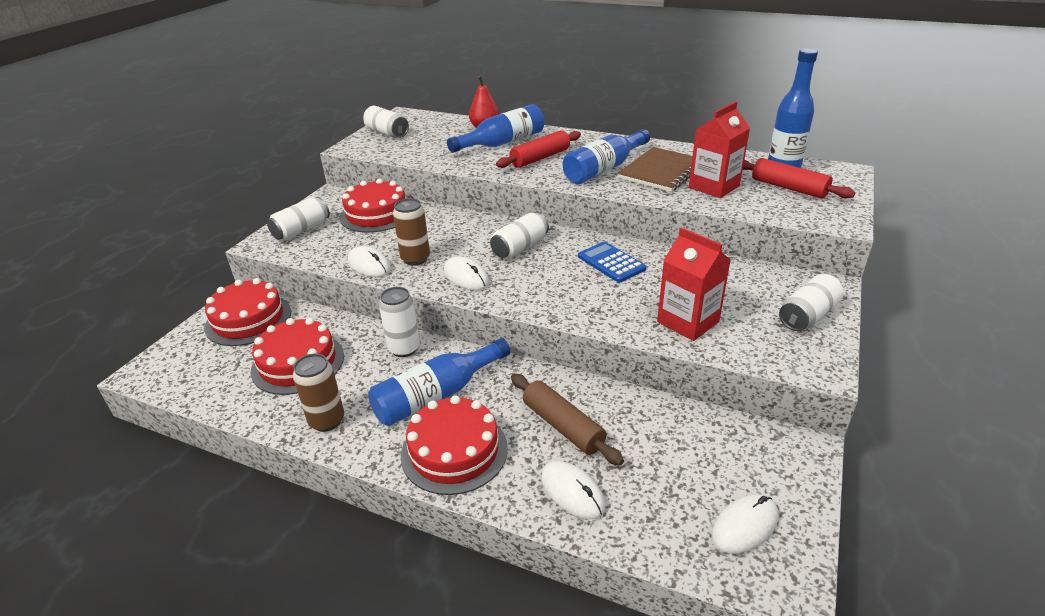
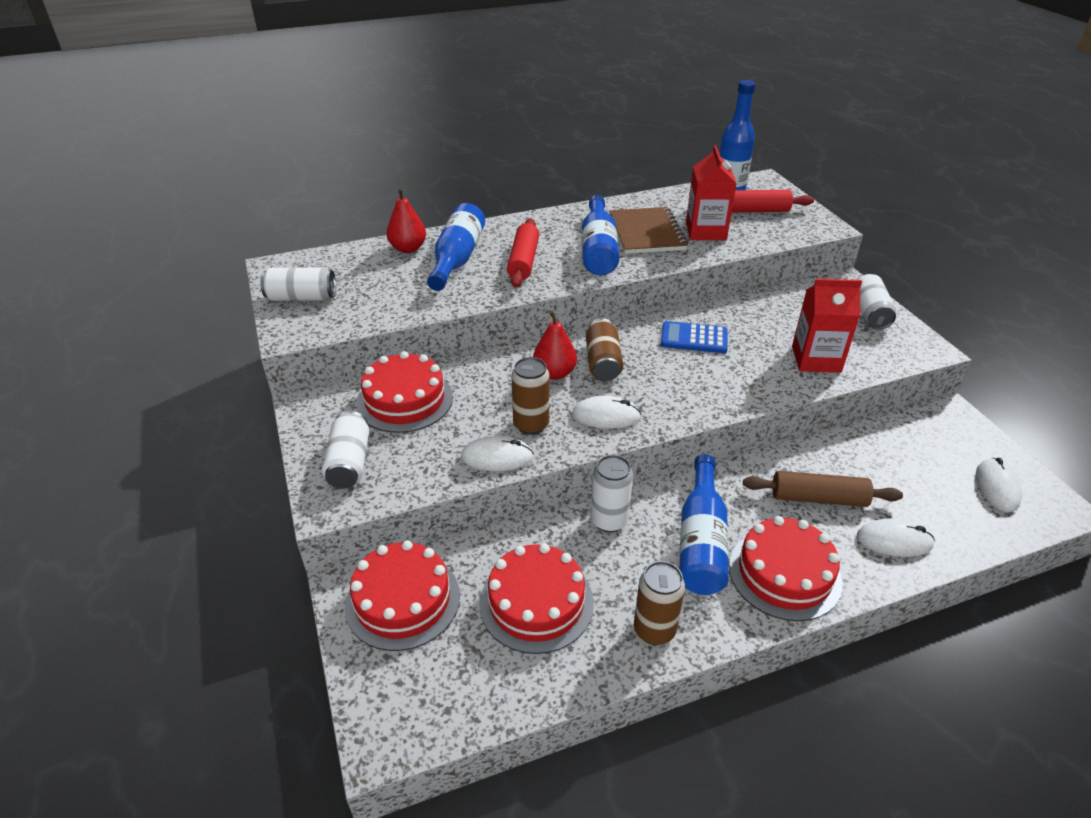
camera: 45 degrees left, 5 degrees up
(479, 239) = (554, 373): none -> red pear
(520, 247) = (603, 362): white can -> brown can

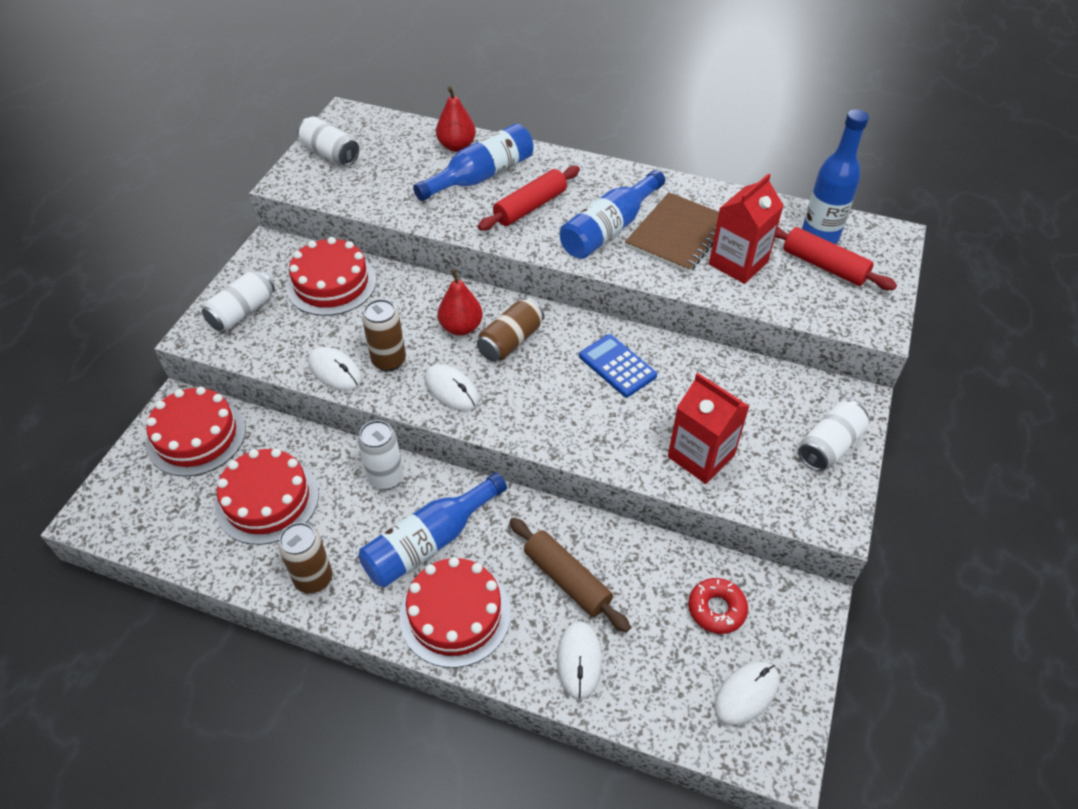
camera: 40 degrees right, 10 degrees up
(894, 540) = (579, 660): white mouse -> white mouse turned 45 degrees clockwise
(917, 453) = (716, 609): none -> red donut

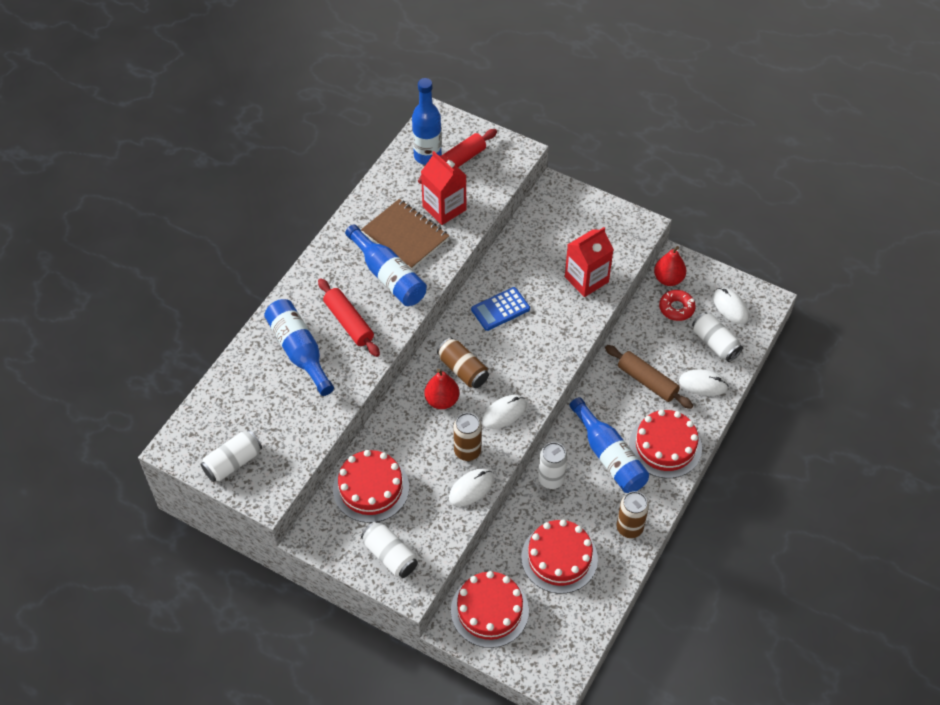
camera: 80 degrees left, 5 degrees up
(456, 146) = (251, 364): red pear -> red pear (668, 279)
(567, 579) = (647, 381): brown rolling pin -> brown rolling pin turned 75 degrees clockwise
(829, 446) = (588, 212): white can -> white can (715, 343)

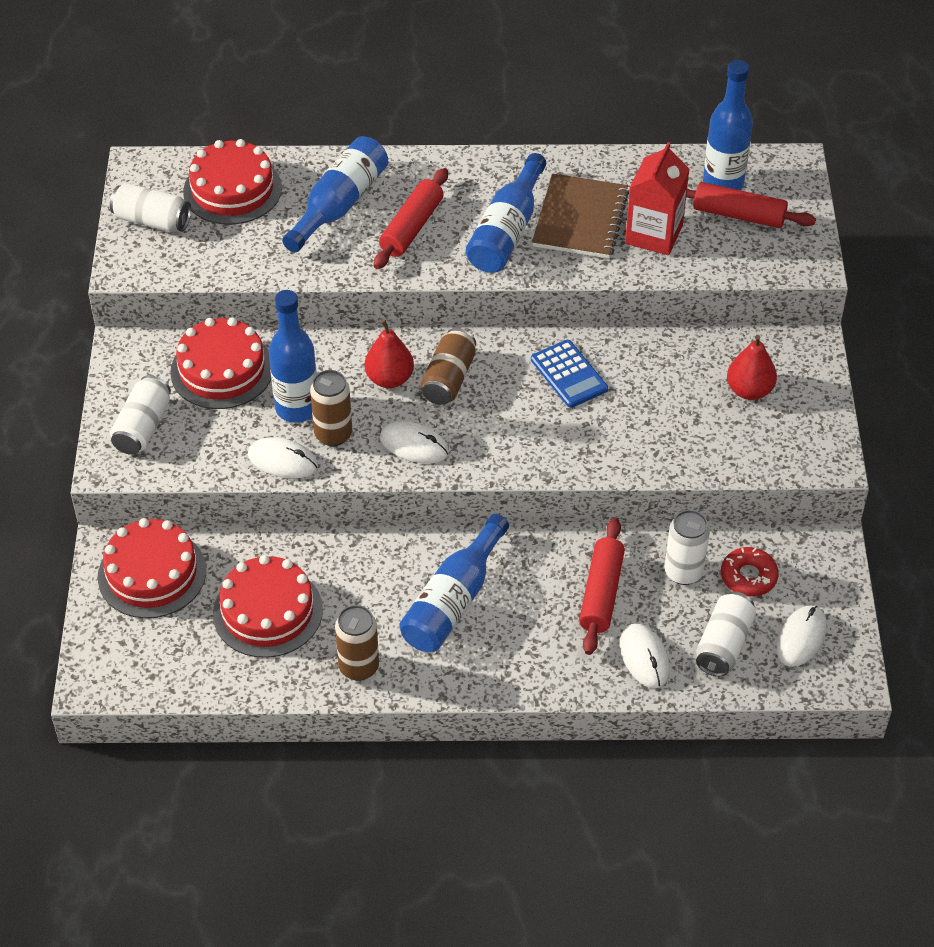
camera: 60 degrees right, 5 degrees down
(432, 461) = (297, 408): none -> blue bottle
(500, 309) = (569, 374): blue calculator -> blue calculator turned 150 degrees counterclockwise
(551, 479) = (376, 555): white can -> white can (683, 572)
(586, 279) = (687, 439): red carton -> none
(647, 381) = (601, 593): brown rolling pin -> red rolling pin
(665, 446) = (512, 655): red cake -> red cake (232, 190)
(668, 279) = (791, 548): red pear -> red pear (749, 390)

